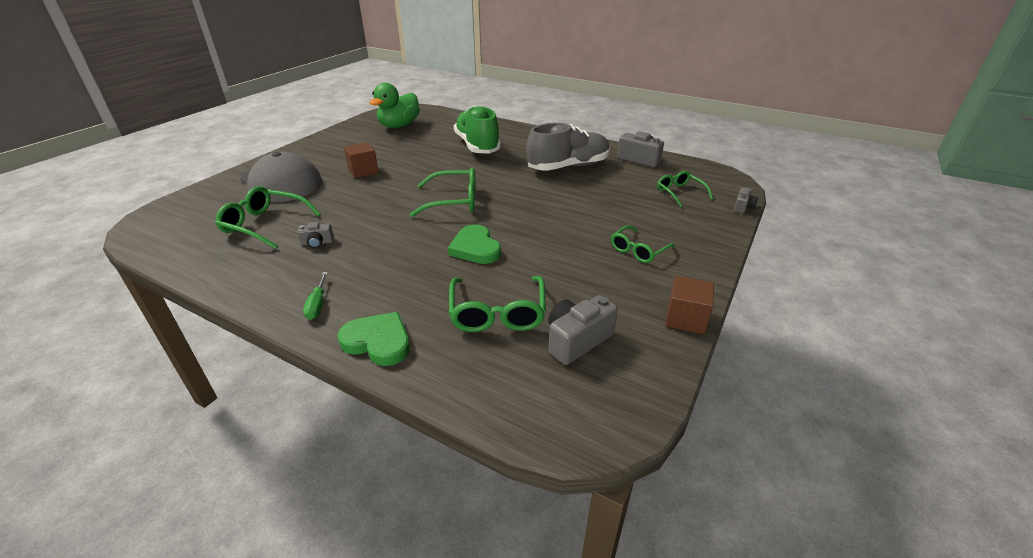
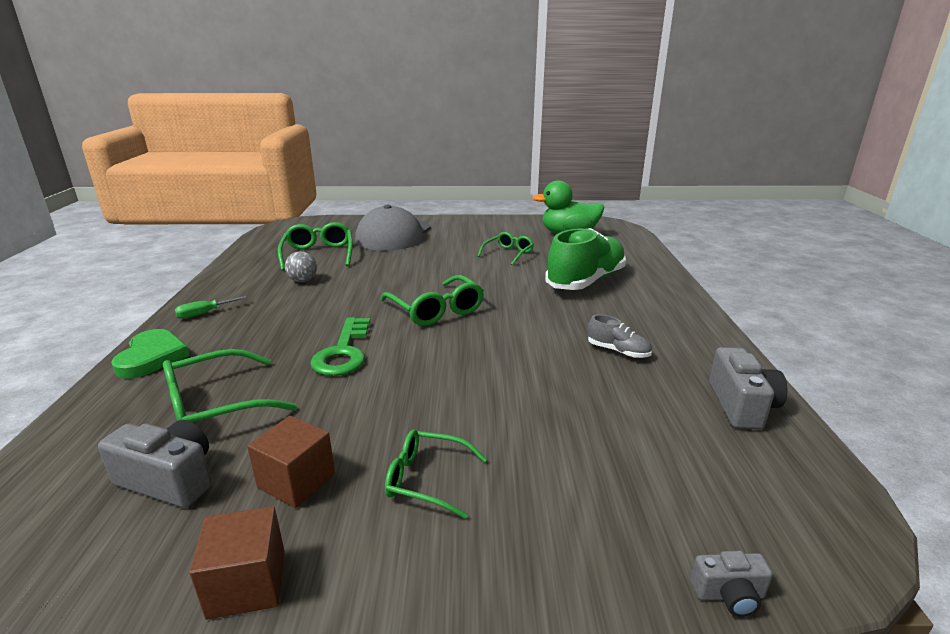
camera: 60 degrees right, 10 degrees down
(317, 243) = (303, 281): grey camera -> grey ball
(363, 171) = (450, 253): brown cube -> brown cube (296, 481)
(475, 248) = (343, 352): green heart -> green key
(568, 167) = (618, 351): grey shoe -> grey shoe, size x0.45
(680, 193) = (676, 482): green glasses -> green glasses (508, 254)

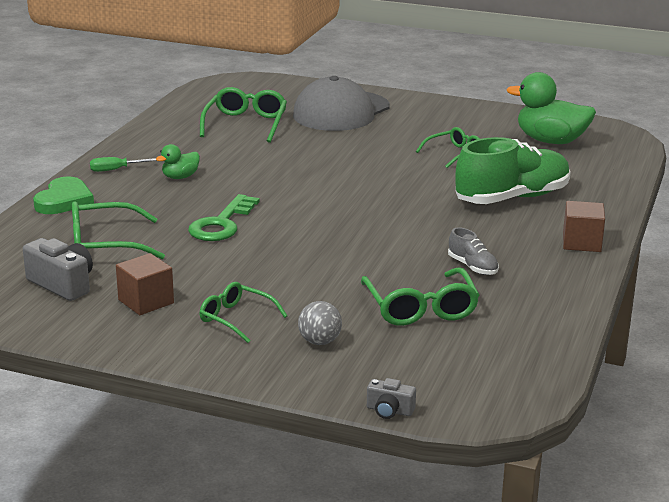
camera: 20 degrees right, 0 degrees up
(247, 584) = (97, 343): brown cube -> brown cube (581, 242)
(277, 310) = (180, 177): none -> green duck
(303, 281) = (216, 151): grey ball -> grey ball (319, 341)
(436, 310) = (329, 201): green glasses -> green glasses (420, 308)
(741, 405) = (537, 326): grey camera -> none

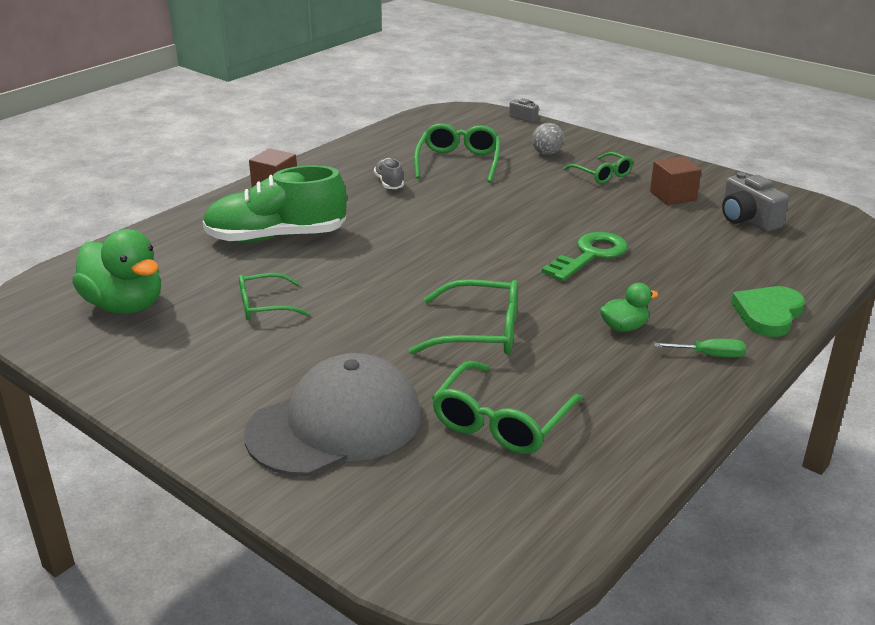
camera: 160 degrees left, 5 degrees up
(105, 245) = (712, 251): green glasses -> green glasses (479, 332)

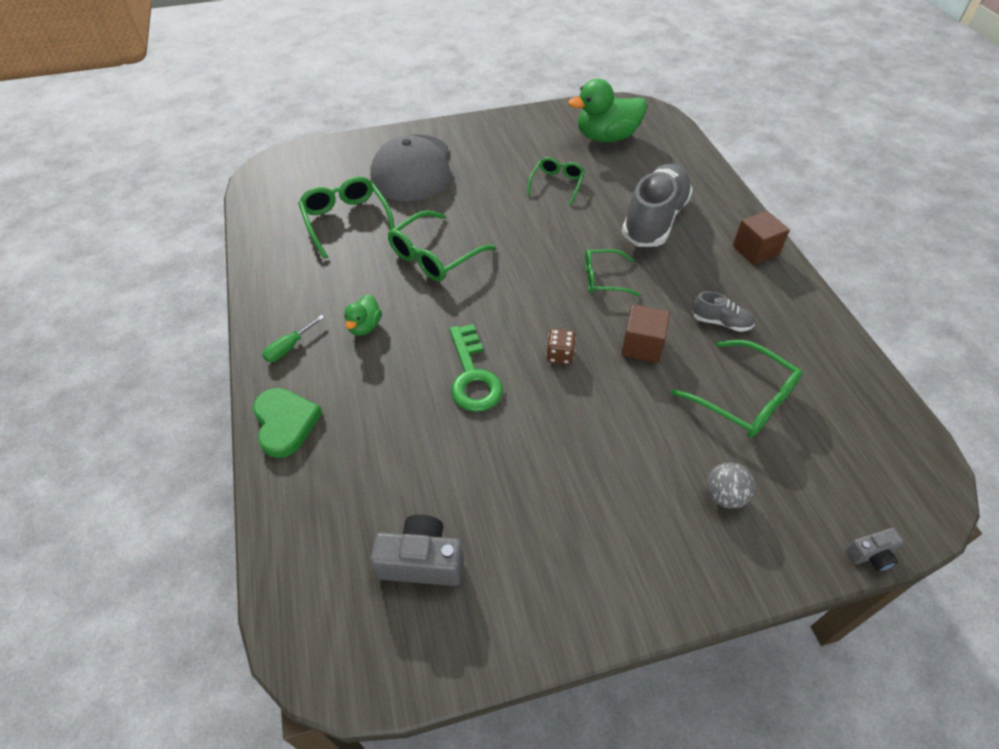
camera: 125 degrees right, 20 degrees up
(276, 237) = (654, 220): green shoe -> grey shoe
(514, 229) = (560, 355): none -> brown dice
(602, 174) = (629, 508): green glasses -> green glasses (604, 279)
(673, 196) = (527, 536): brown cube -> brown cube (642, 345)

